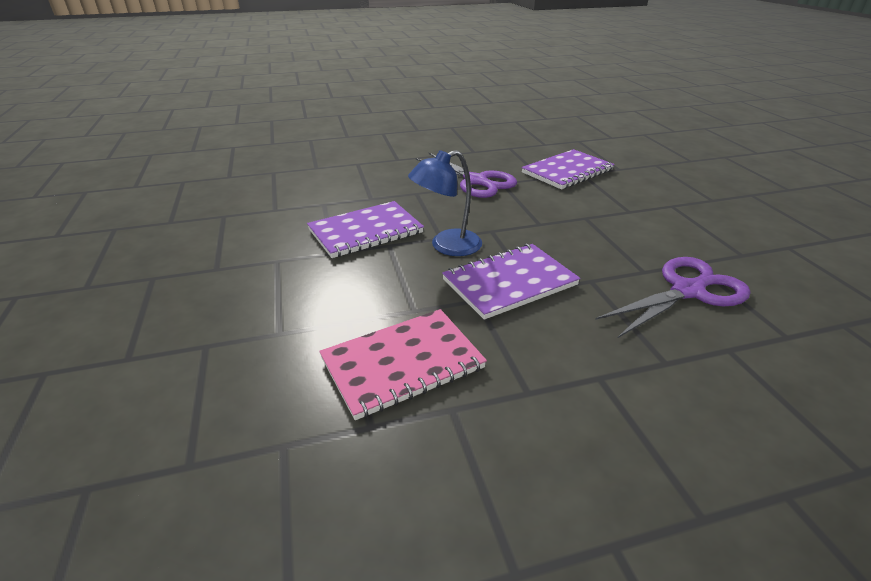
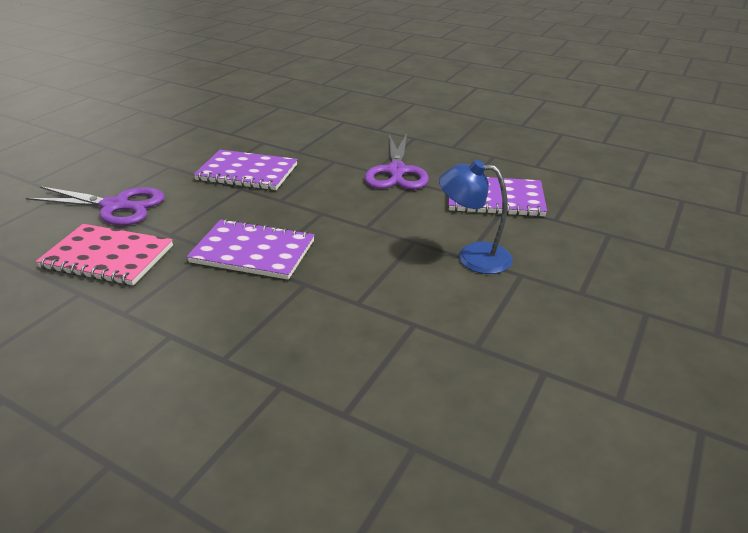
camera: 45 degrees right, 0 degrees up
(446, 246) = (270, 207): blue lamp -> blue lamp (473, 256)
(687, 291) = (353, 335): purple scissors -> purple scissors (116, 206)

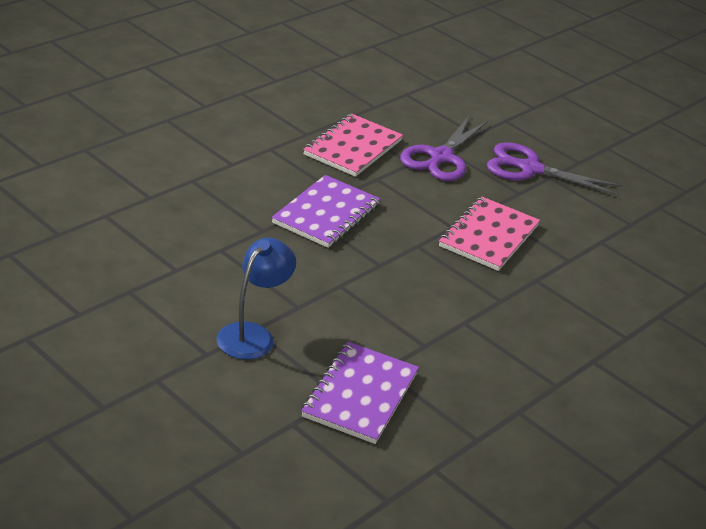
camera: 100 degrees right, 0 degrees up
(247, 172) = (489, 236): purple notebook -> pink notebook
(396, 171) = (457, 340): purple scissors -> purple scissors (530, 169)

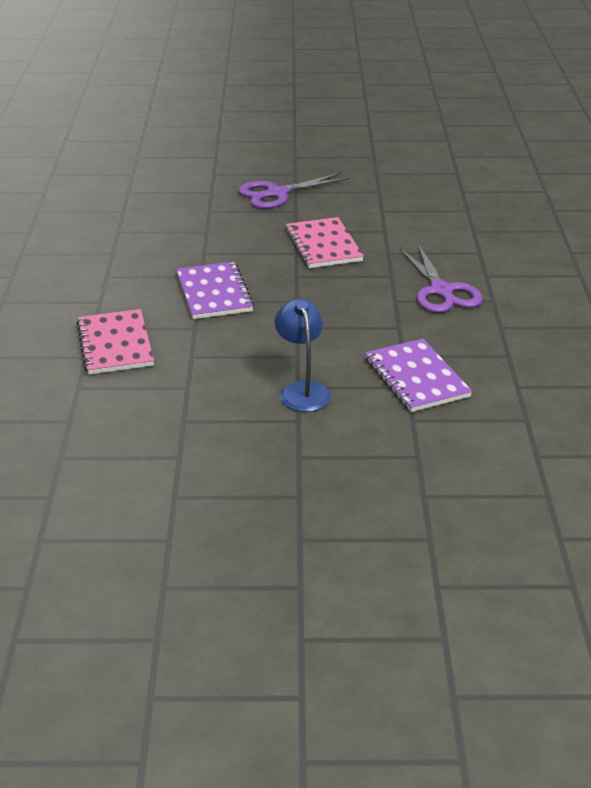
camera: 40 degrees left, 0 degrees up
(353, 148) = (157, 244): pink notebook -> pink notebook (115, 344)
(441, 157) = (218, 217): purple scissors -> purple scissors (441, 291)

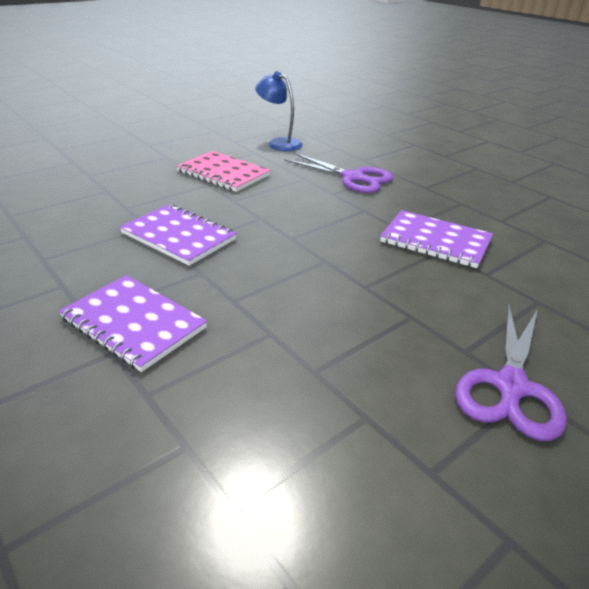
camera: 40 degrees left, 0 degrees up
(115, 344) = (133, 323): pink notebook -> purple notebook
(277, 193) = (135, 150): purple scissors -> purple scissors (510, 386)
(302, 390) = (374, 288): blue lamp -> blue lamp (279, 143)

